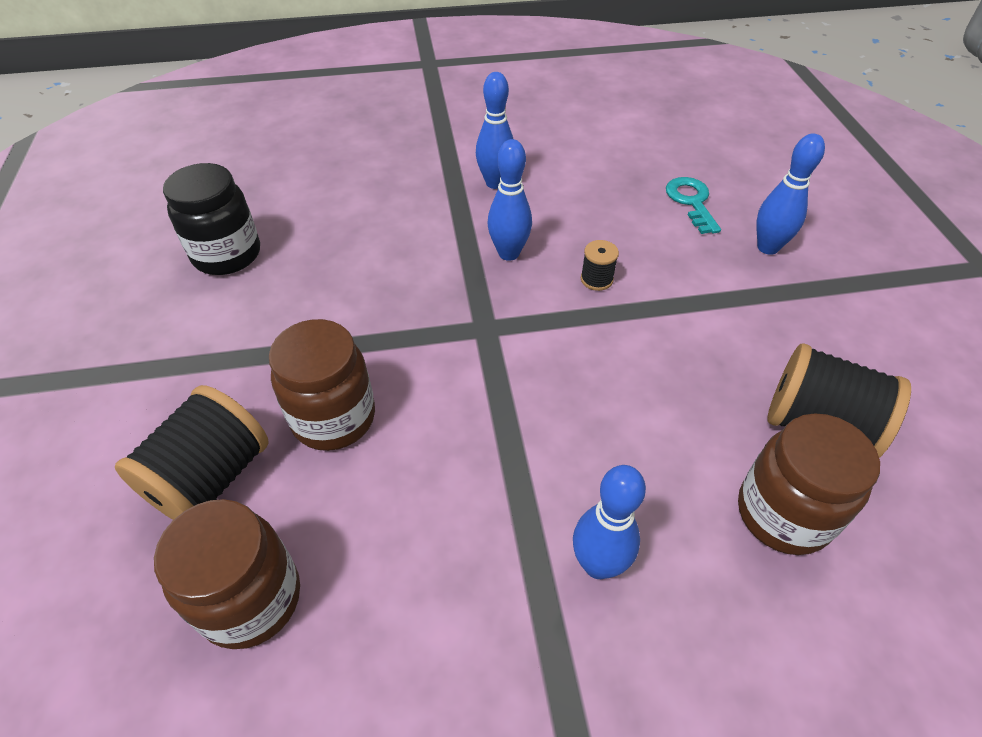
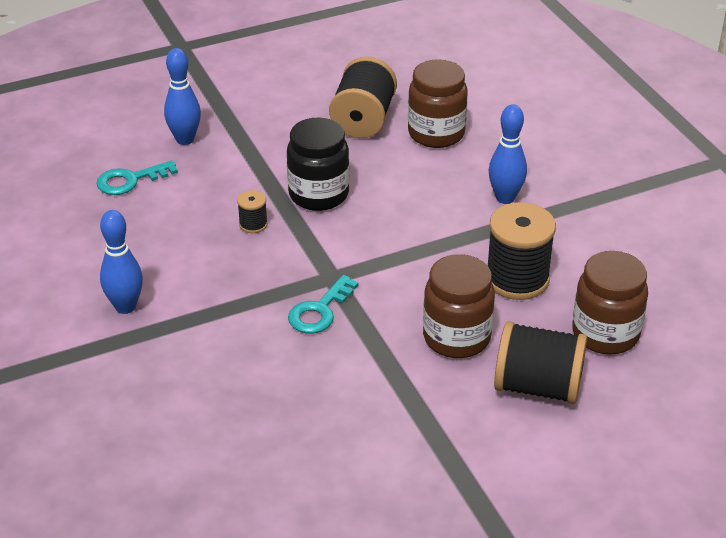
camera: 105 degrees left, 10 degrees down
(227, 255) = (296, 477): black jar -> black jar (318, 194)
(409, 519) = (517, 279): none -> black spool
(433, 308) = (320, 311): none -> turquoise key
(508, 253) = (234, 279): blue bowling pin -> none

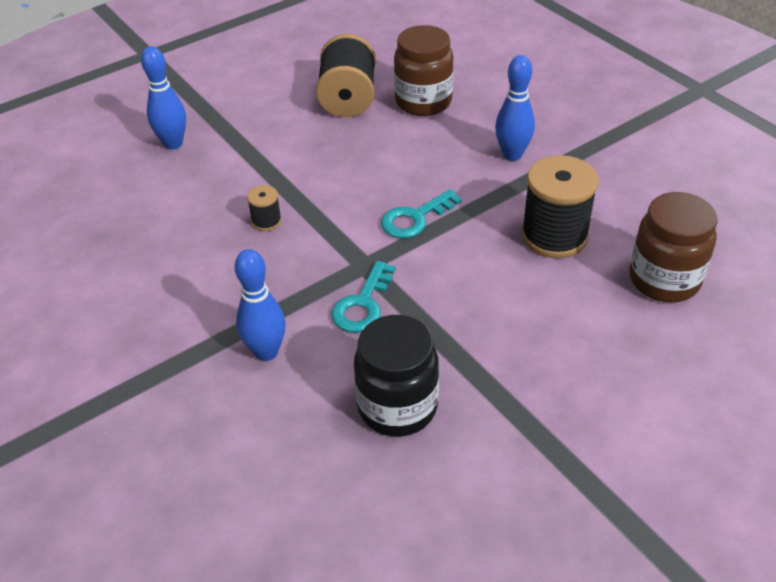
camera: 10 degrees left, 5 degrees up
(125, 307) = (150, 335): blue bowling pin -> blue bowling pin (266, 352)
(130, 180) = (125, 194): turquoise key -> turquoise key (415, 218)
(318, 194) = (325, 180): black jar -> black jar (397, 407)
(456, 338) = (515, 310): brown jar -> none
(537, 386) = (618, 350): black spool -> none

